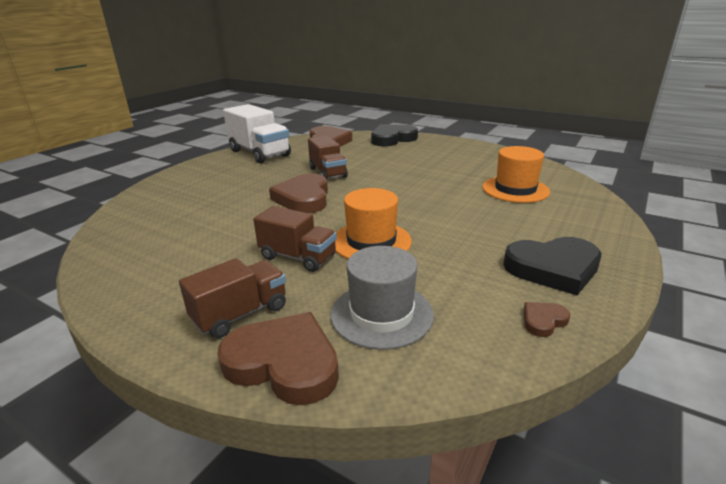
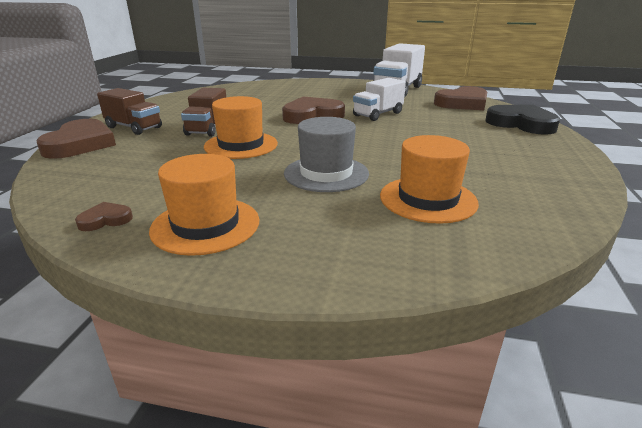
camera: 70 degrees right, 0 degrees up
(328, 173) = (378, 114): brown truck -> white truck
(381, 314) = (128, 160): grey hat -> grey hat (326, 173)
(543, 321) = (105, 220): brown heart -> brown heart turned 60 degrees counterclockwise
(553, 269) = (205, 225): black heart -> orange hat

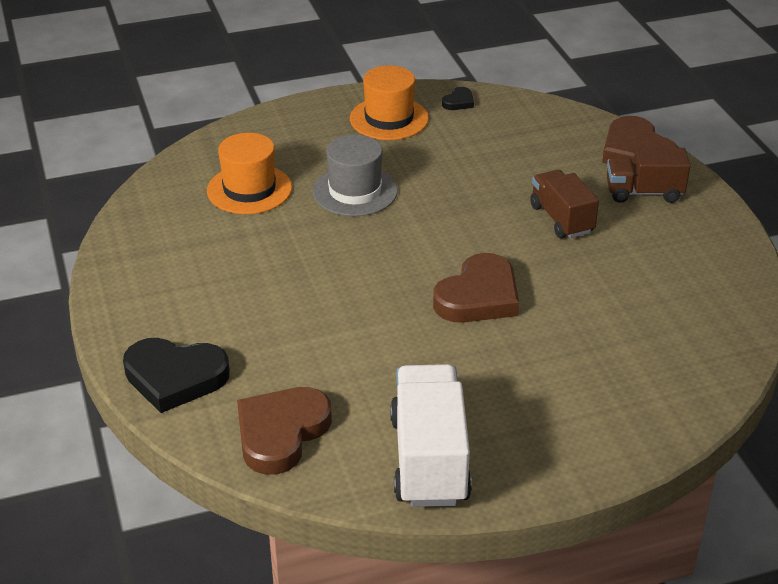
camera: 150 degrees right, 10 degrees up
(105, 220) = (458, 102): brown heart -> black heart
(241, 145) = (482, 203): orange hat -> none
(378, 114) = (392, 334): white truck -> none

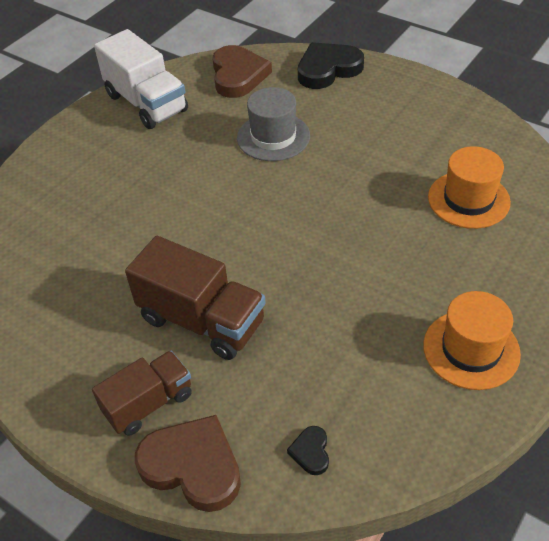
camera: 145 degrees right, 10 degrees up
(355, 191) = (393, 245): grey hat -> grey hat (273, 137)
(458, 102) = (439, 424): black heart -> black heart (311, 452)
(478, 296) = (206, 210): brown heart -> none
(561, 219) = (202, 320): brown truck -> brown truck, size x1.54

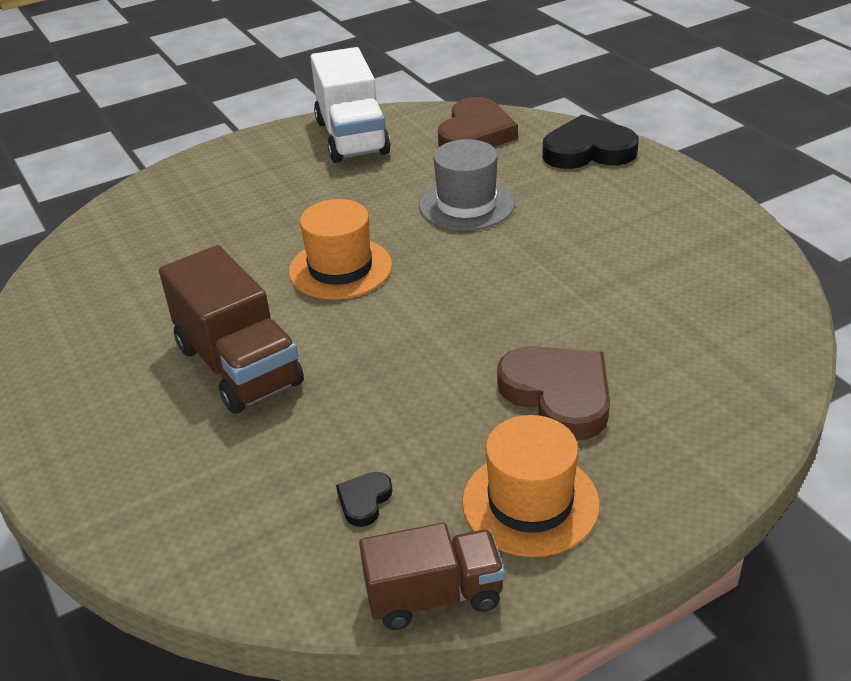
camera: 25 degrees right, 10 degrees down
(149, 403) = (118, 428): brown truck -> brown truck (434, 596)
(192, 466) = (112, 507): brown heart -> brown heart (558, 395)
(311, 452) = (248, 542): black heart -> black heart (364, 501)
(468, 199) = (660, 335): orange hat -> orange hat (340, 268)

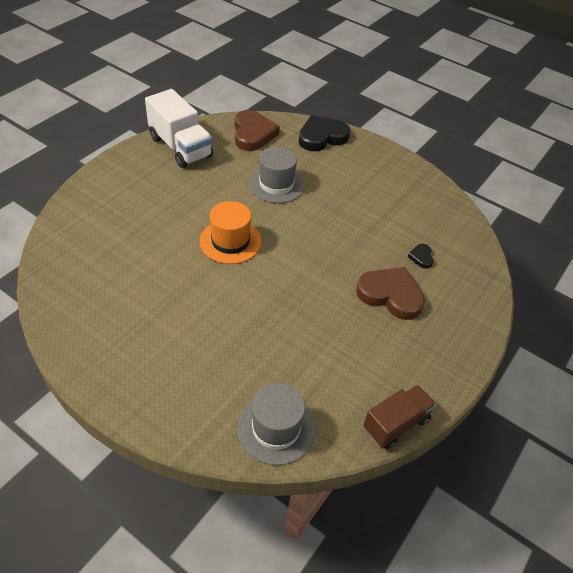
camera: 30 degrees left, 10 degrees up
(228, 543) = (276, 428): none -> grey hat
(239, 365) = (212, 319): brown truck -> none
(364, 501) = (331, 382): black heart -> black heart (421, 257)
(530, 503) = (411, 360): orange hat -> none

